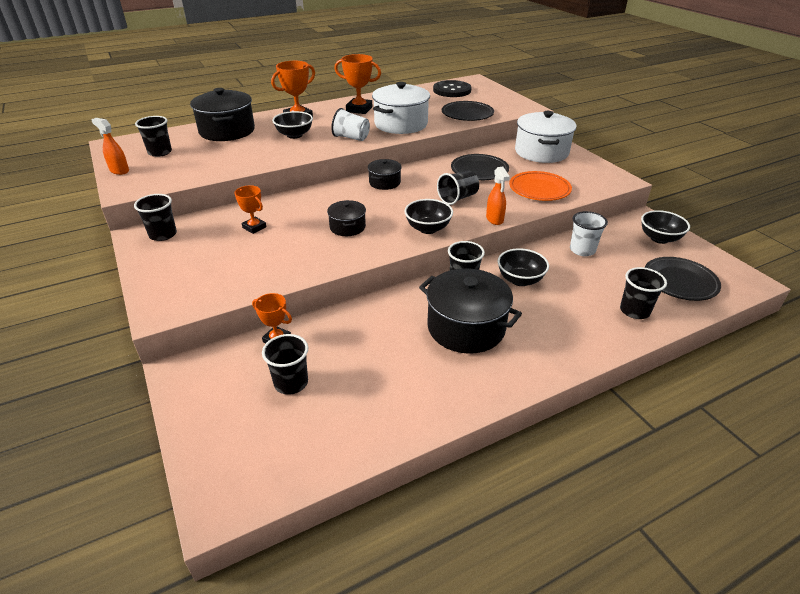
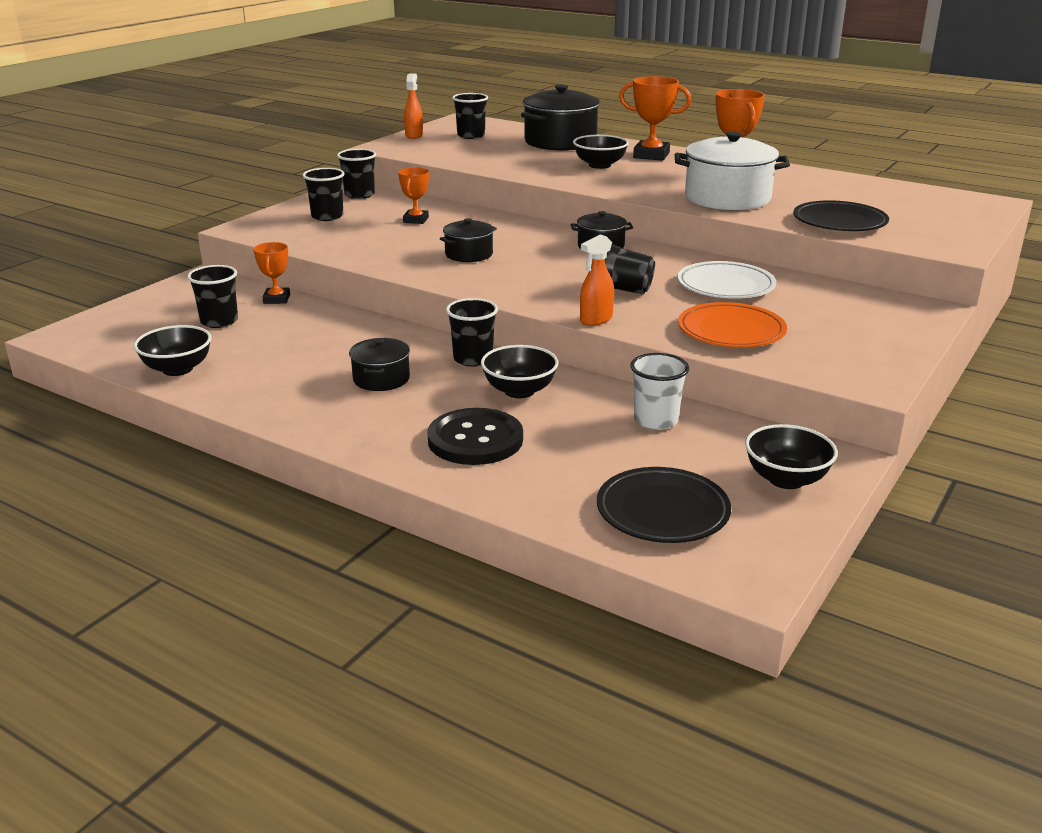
camera: 60 degrees right, 10 degrees down
(351, 138) = (639, 187): white cup -> none
(428, 228) = (519, 290): black bowl -> black bowl (177, 369)
(452, 90) = (913, 198): black button -> black button (475, 439)
(466, 327) = (381, 379): black pot -> black pot, size x0.54
(479, 170) = (725, 286): black plate -> white plate
(541, 152) = (868, 312): white pot -> none
(634, 311) = (534, 481): black cup -> black cup (327, 216)

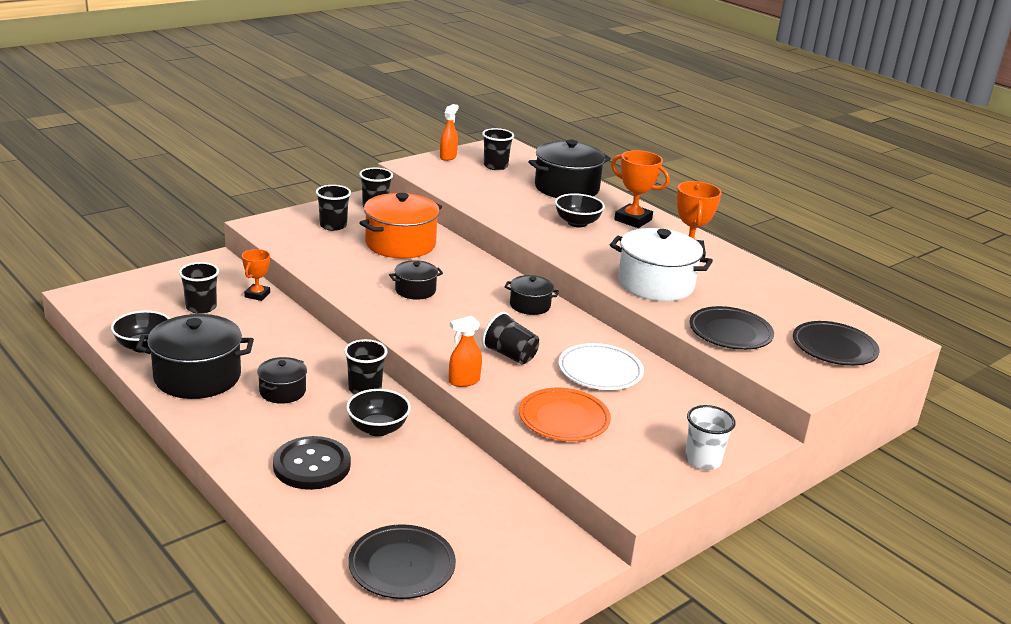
camera: 15 degrees right, 0 degrees up
(268, 385) = (197, 377): none -> black pot
(416, 220) = (400, 244): orange trophy -> orange pot
(655, 420) = (462, 483): white cup -> white cup (702, 460)
(786, 479) = (520, 564): black bowl -> none
(945, 217) = (834, 348): none -> black plate

